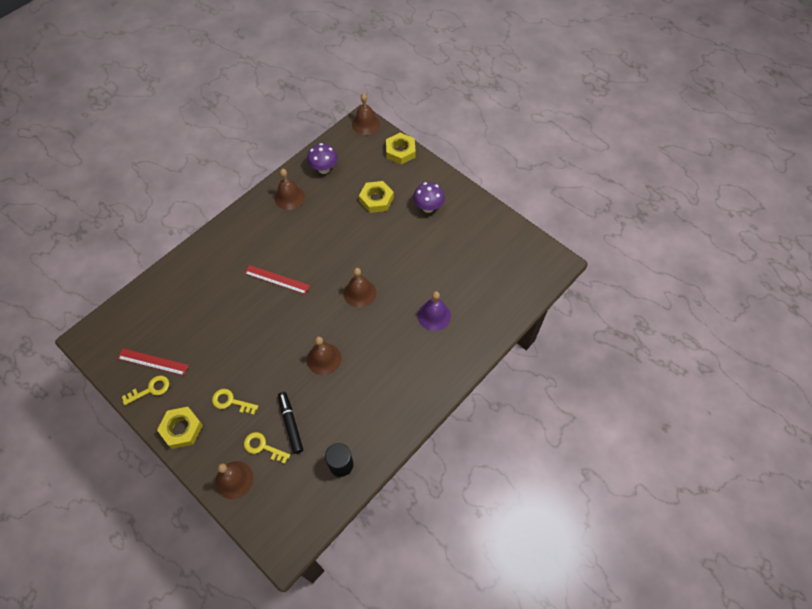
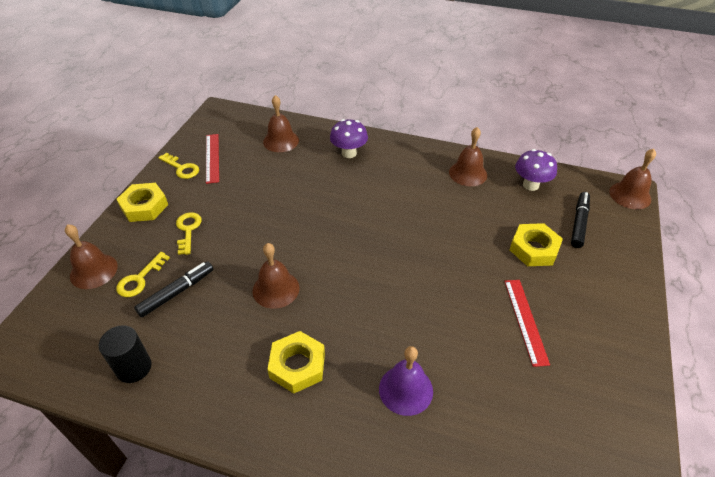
camera: 65 degrees right, 15 degrees down
(262, 447) = (140, 279): yellow key -> yellow key turned 150 degrees counterclockwise
(277, 279) = (357, 205): red ruler -> red ruler (525, 320)
(360, 293) = (387, 287): brown bell -> brown bell (281, 141)
(371, 164) = (579, 223): none -> black marker
(400, 151) = (628, 244): yellow nut -> yellow nut (297, 365)
(428, 207) = (573, 310): purple mushroom -> purple mushroom (349, 153)

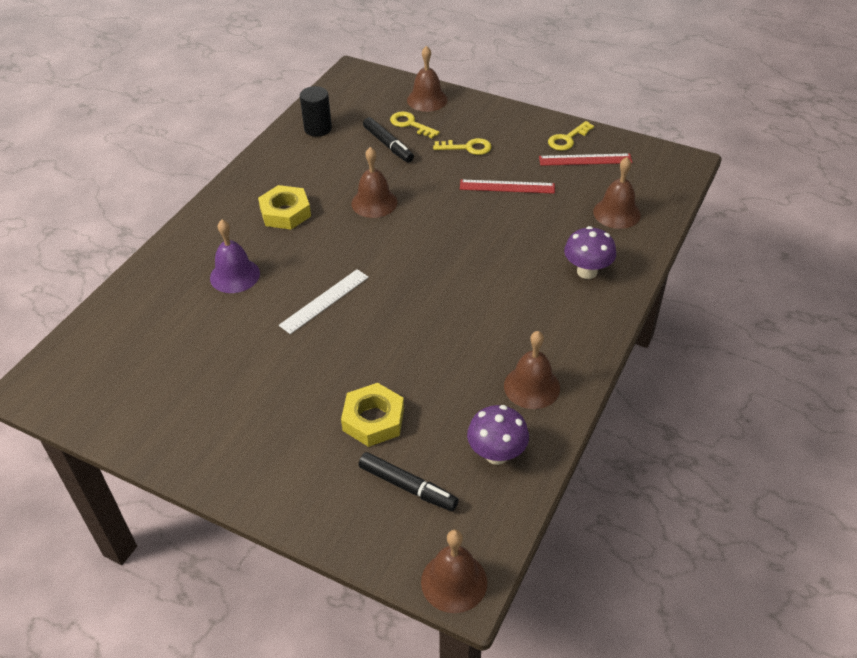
camera: 100 degrees right, 0 degrees up
(144, 206) = (507, 119): yellow nut -> none
(421, 303) = (324, 301): none -> white ruler
(525, 320) = (274, 380): red ruler -> red ruler (507, 187)

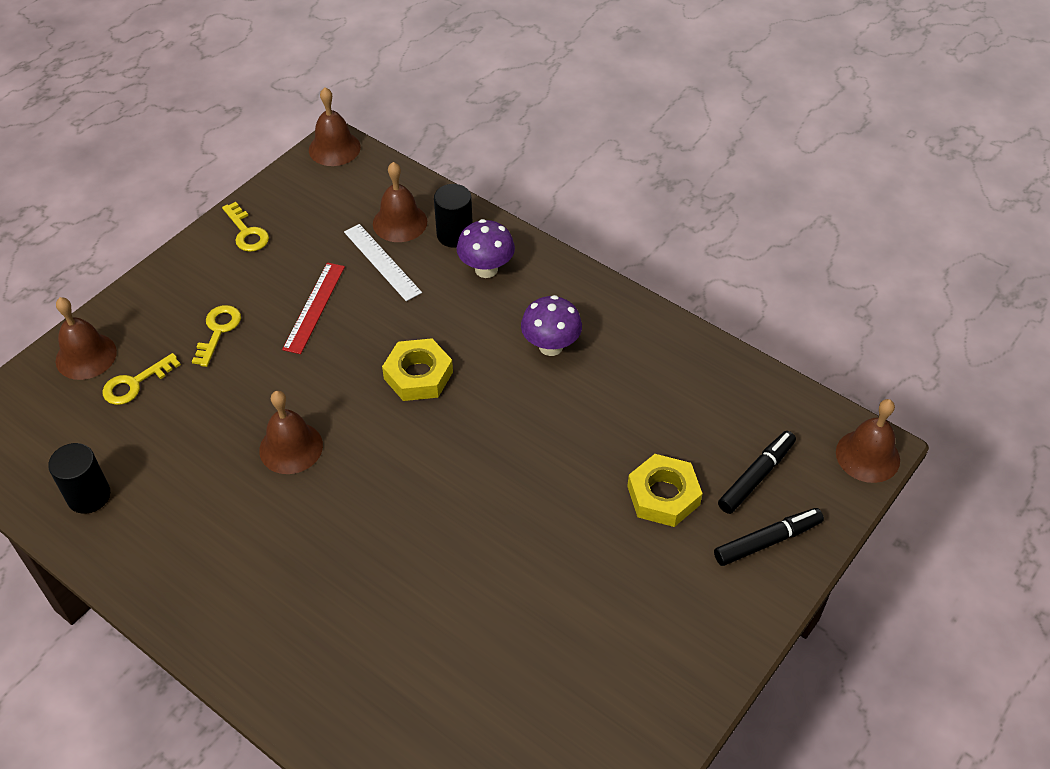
camera: 80 degrees left, 5 degrees up
(235, 275) = (383, 625): purple bell -> none
(285, 213) = (272, 554): yellow nut -> yellow nut (418, 375)
(324, 301) = (463, 524): white ruler -> white ruler (382, 262)
(388, 145) = (171, 415): black marker -> black marker (767, 541)
(496, 454) = (724, 396): purple mushroom -> purple mushroom (550, 346)
(531, 386) = (641, 350): brown bell -> brown bell (334, 148)
(585, 160) = (294, 226): red ruler -> none
(618, 246) = (454, 235): none -> black cylinder

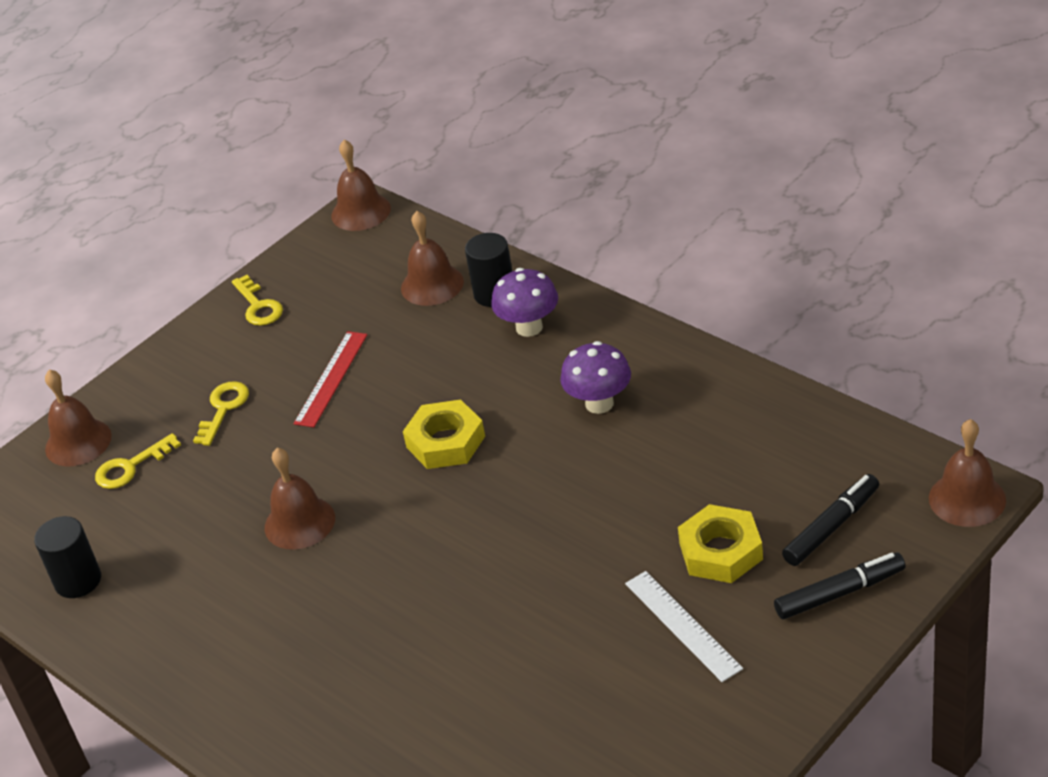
camera: 10 degrees right, 10 degrees down
(382, 262) = (409, 327): white ruler -> white ruler (682, 625)

